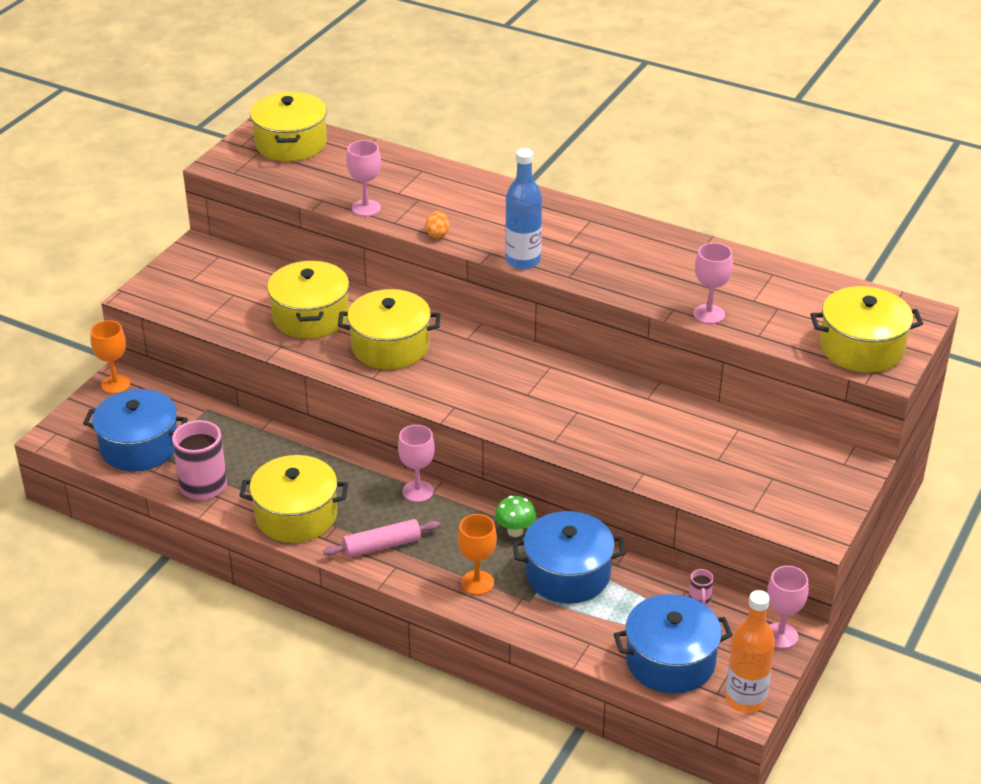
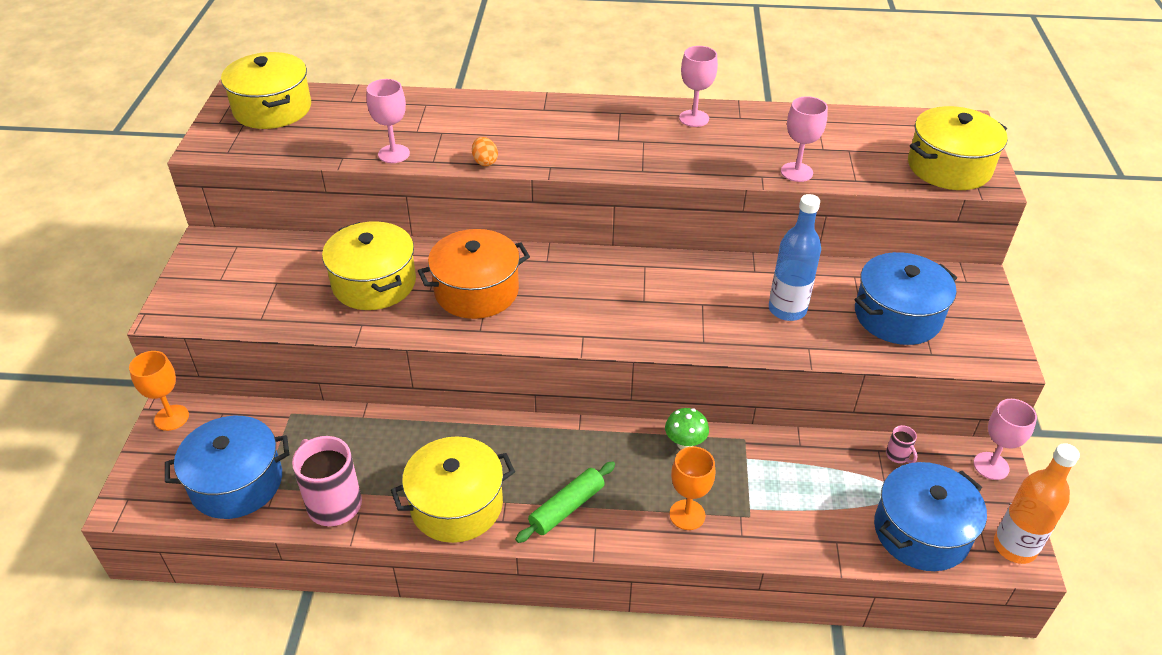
camera: 25 degrees left, 5 degrees up
(382, 546) = (567, 508): pink rolling pin -> green rolling pin
(390, 346) = (476, 291): yellow pot -> orange pot
(417, 491) = (564, 433): pink goblet -> pink goblet (694, 118)
(523, 260) = (587, 166): blue bottle -> blue bottle (787, 309)
(567, 574) = (764, 472): blue pot -> blue pot (897, 316)

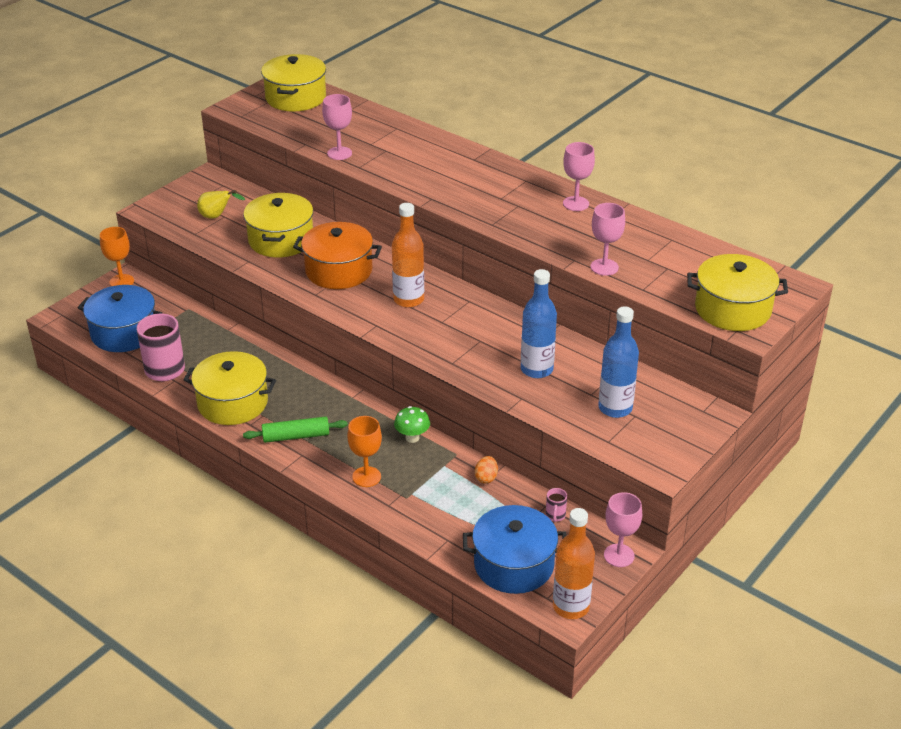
camera: 35 degrees right, 5 degrees down
(268, 286) = (217, 216): none -> yellow pear
(485, 162) = (392, 179): orange egg -> orange egg (486, 478)
(584, 291) = (408, 299): none -> orange bottle
(897, 316) = (615, 408): blue pot -> blue bottle

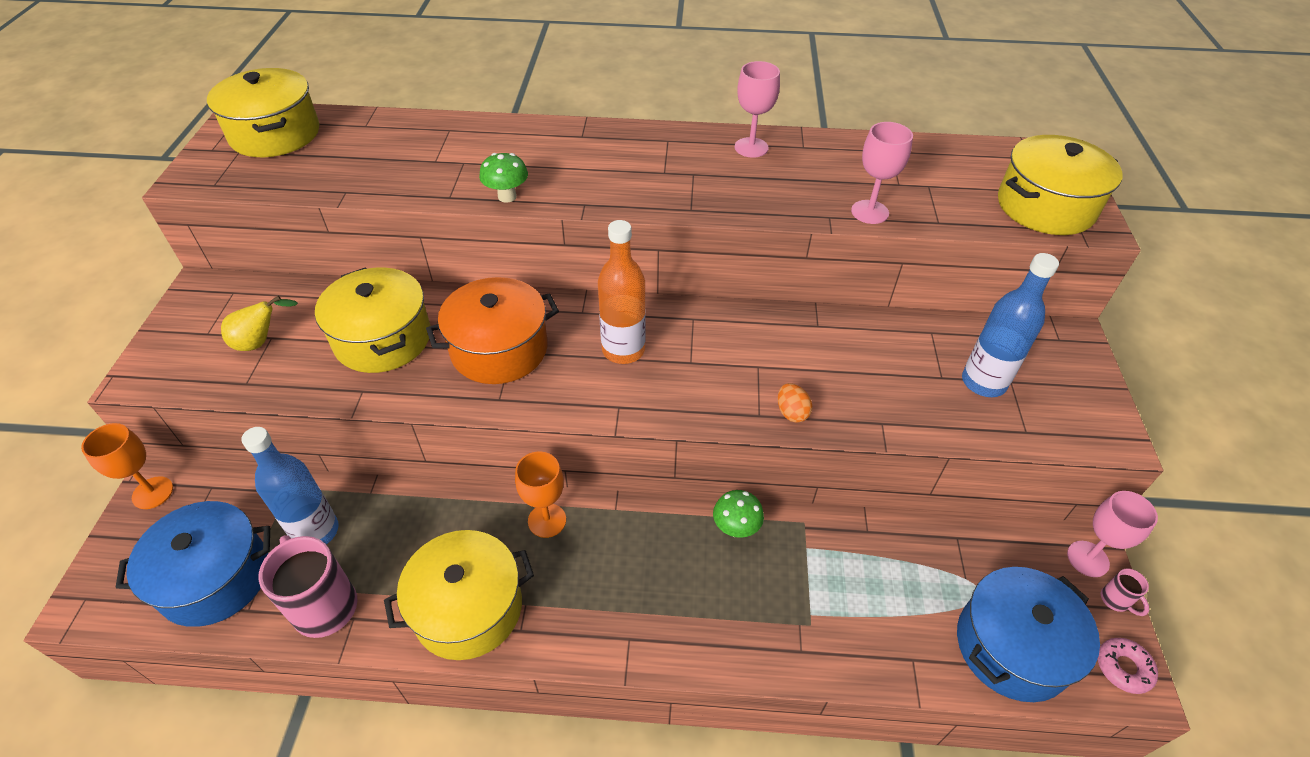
camera: 35 degrees left, 10 degrees up
(296, 436) = (597, 612): green rolling pin -> none
(339, 153) = (405, 188): pink goblet -> none
(366, 477) = (737, 622): orange goblet -> orange goblet (547, 520)
(391, 178) = (507, 196): none -> green mushroom
(486, 478) = (865, 537): orange egg -> orange egg (791, 412)
(536, 369) = (856, 374): blue bottle -> blue bottle (316, 531)
(555, 516) = (980, 545): pink mug -> pink mug (1115, 600)
(571, 607) = (1123, 668): orange bottle -> pink donut

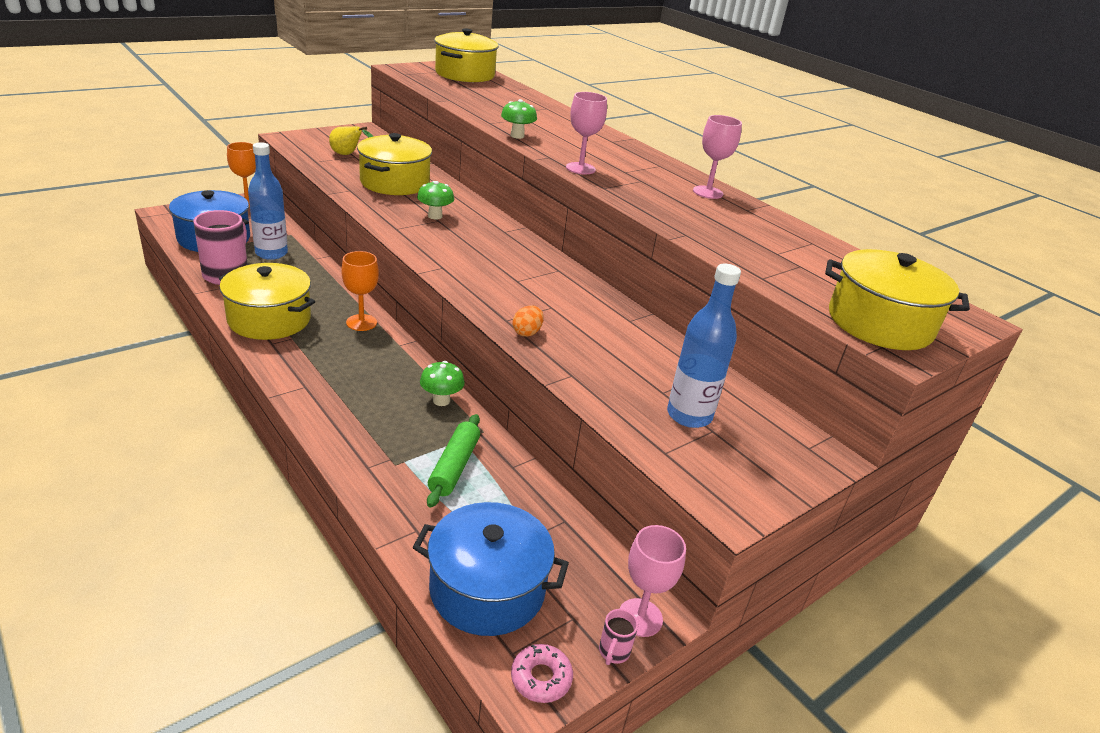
camera: 45 degrees right, 15 degrees down
(499, 349) = (435, 216): orange pot -> green mushroom
(623, 350) = (492, 254): orange bottle -> none
(842, 577) = (454, 467): none -> green rolling pin
(869, 212) = (720, 248): pink goblet -> pink goblet (580, 168)

